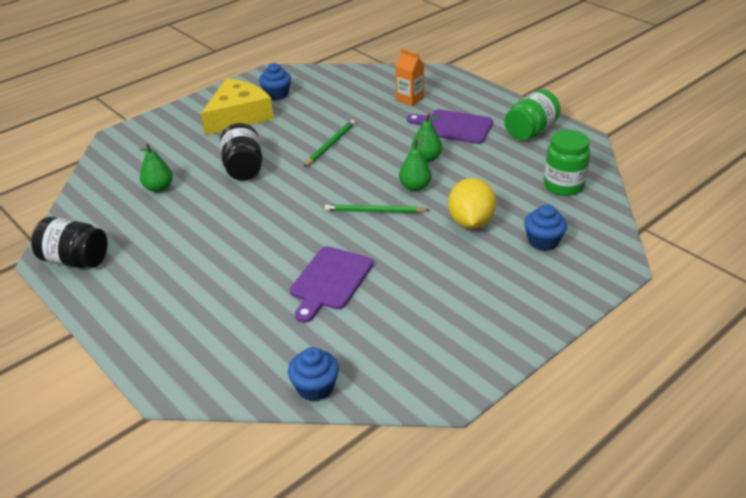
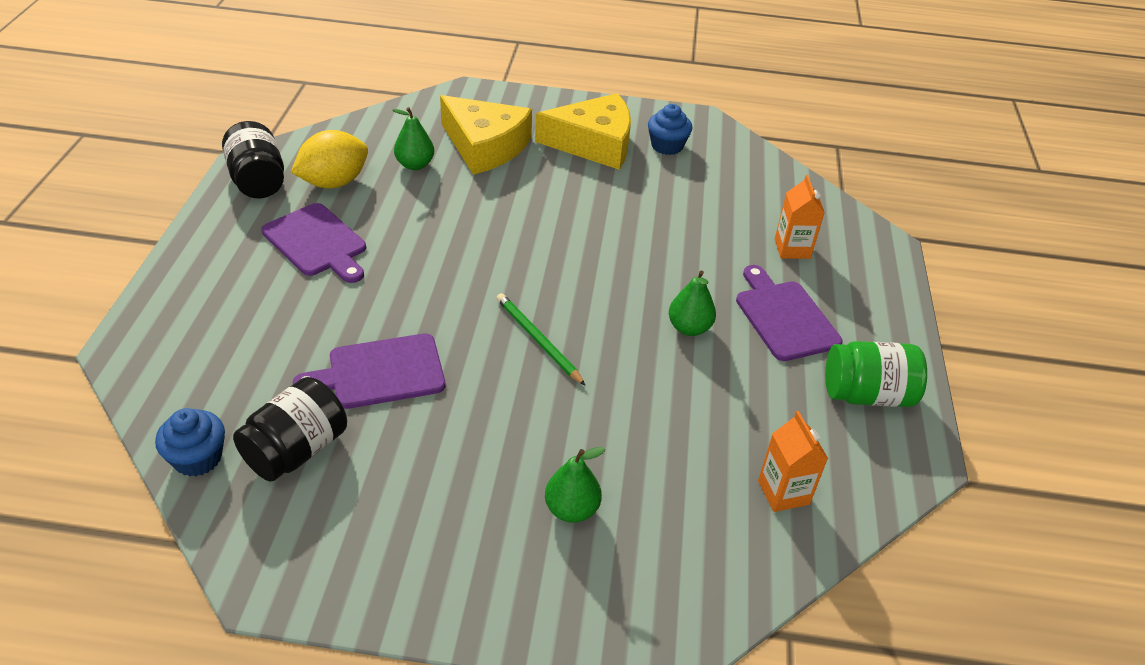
camera: 45 degrees right, 5 degrees up
(178, 259) = (317, 243): none -> purple cutting board
(181, 154) = (485, 146): none -> yellow cheese
(243, 168) = (508, 199): black jar -> black jar (296, 450)
(330, 144) = (623, 237): green pencil -> none
(415, 187) = (620, 349): green pear -> green pear (571, 509)
(470, 222) = (604, 437): yellow lemon -> yellow lemon (334, 182)
(543, 241) = (638, 531): blue cupcake -> none
(563, 186) = (783, 492): green jar -> orange carton

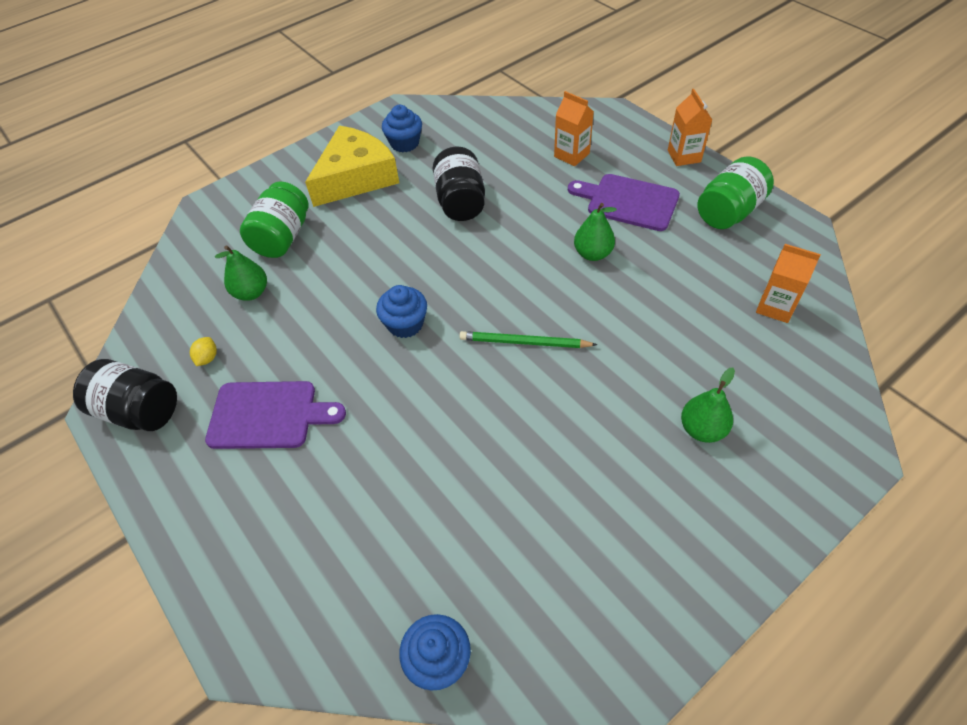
camera: 40 degrees left, 10 degrees up
(296, 450) = (495, 575): black jar -> black jar (460, 202)
(334, 182) = (207, 358): yellow lemon -> yellow lemon, size x0.41
(380, 372) = (463, 463): purple cutting board -> none
(477, 261) = (405, 324): none -> blue cupcake
(485, 146) = (282, 237): yellow cheese -> green jar
(899, 324) = (684, 156): none -> orange carton

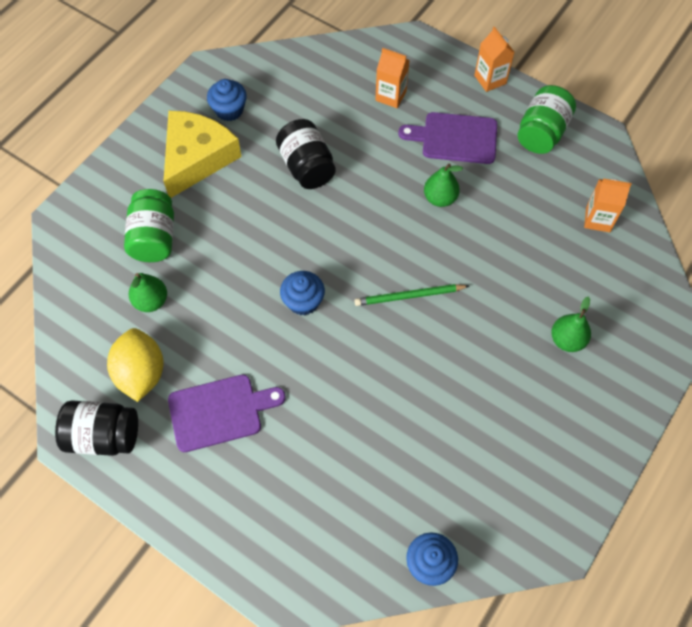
camera: 20 degrees left, 10 degrees up
(207, 358) = (141, 373): yellow lemon -> yellow lemon, size x2.45

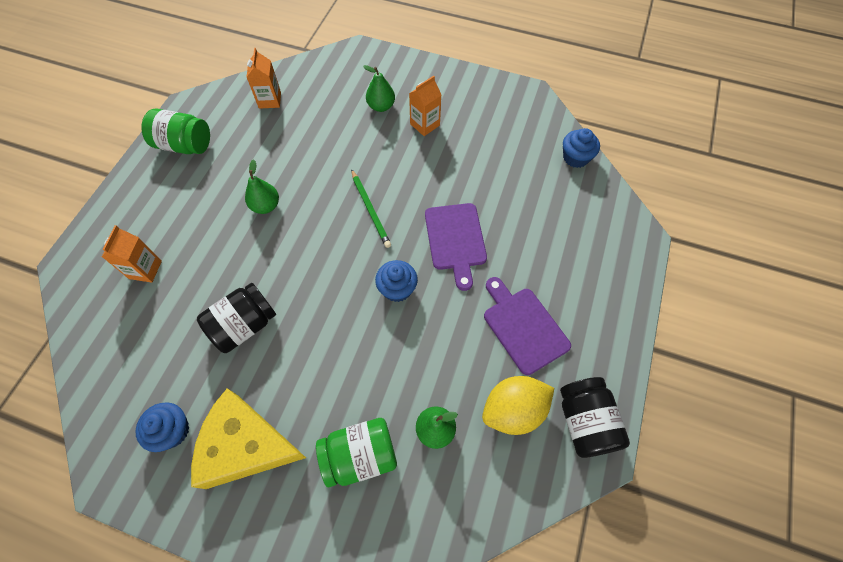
camera: 105 degrees left, 0 degrees up
(455, 138) = (196, 206): purple cutting board -> purple cutting board (455, 240)
(490, 79) = (122, 191): orange carton -> orange carton (425, 125)

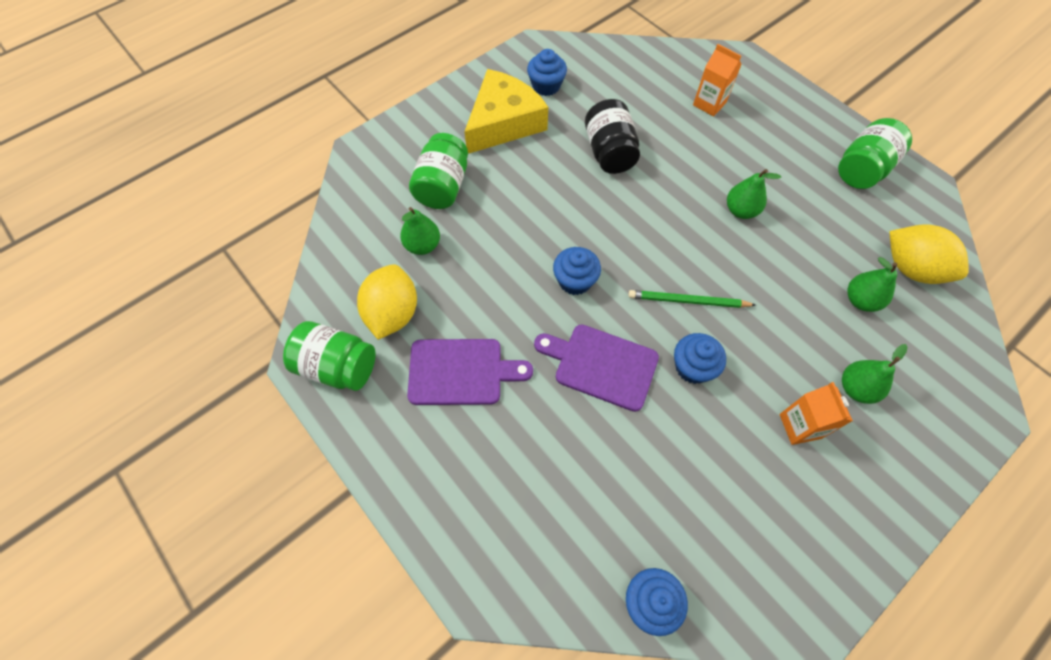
camera: 120 degrees right, 0 degrees up
(270, 100) = (911, 268): orange carton -> yellow lemon
(312, 119) = (860, 300): none -> green pear
(421, 188) = (693, 367): none -> blue cupcake
(585, 422) = (337, 367): black jar -> green jar

